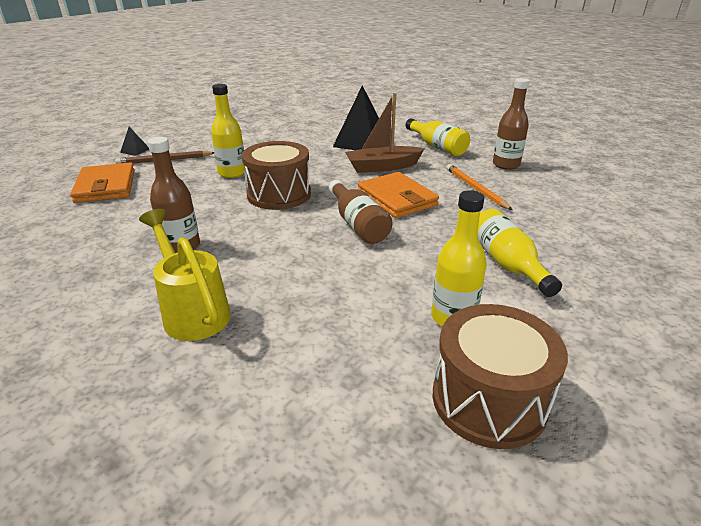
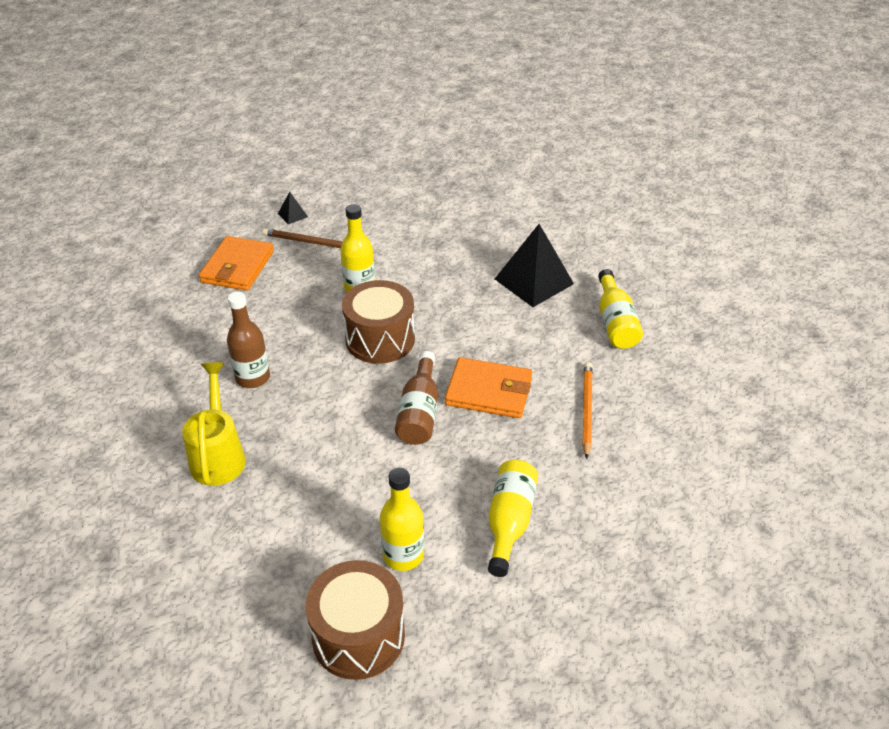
camera: 30 degrees right, 10 degrees up
(382, 167) = (518, 335): brown boat -> none
(397, 198) = (488, 391): orange wallet -> orange wallet turned 75 degrees counterclockwise
(506, 165) = (665, 385): brown bottle -> none

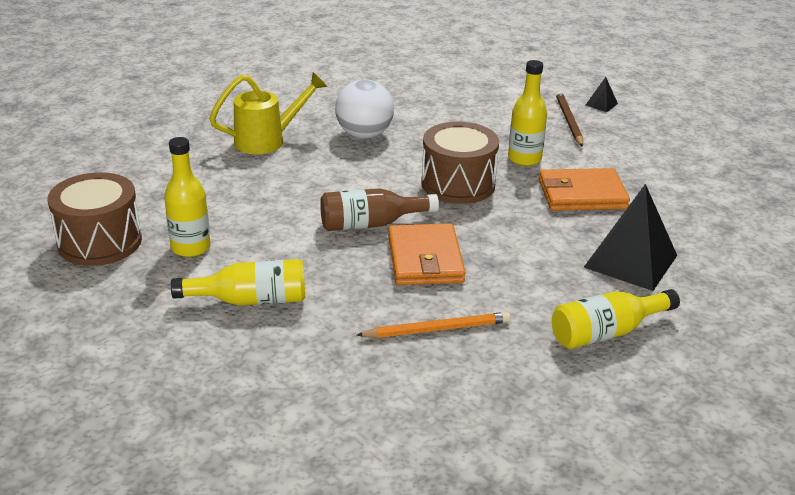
camera: 70 degrees right, 10 degrees down
(237, 267) = (501, 96): orange wallet -> orange wallet (582, 194)
(253, 378) = (364, 135): brown bottle -> white ball

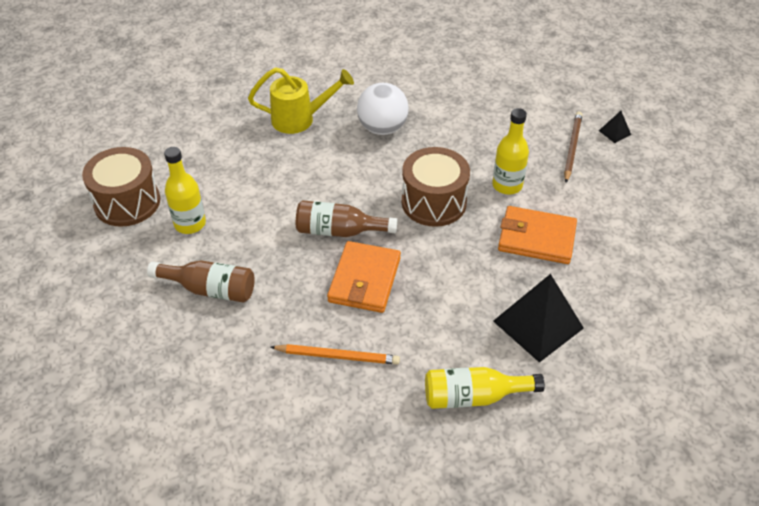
camera: 20 degrees right, 15 degrees up
(250, 300) = (210, 289): yellow bottle -> brown bottle

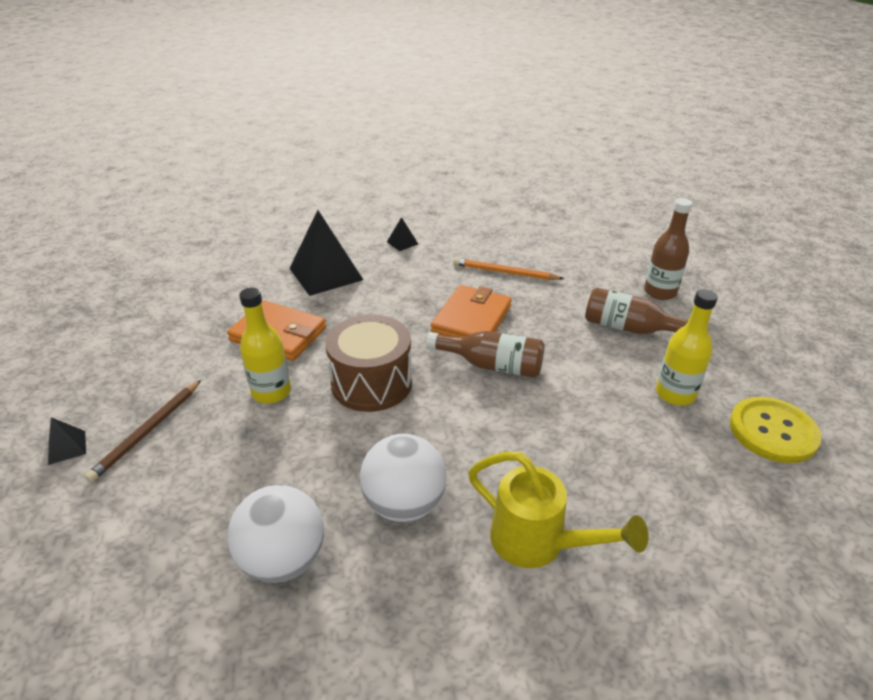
camera: 170 degrees left, 10 degrees down
(127, 202) = (773, 431): brown drum -> yellow button
(164, 347) = (660, 292): none -> brown bottle
(300, 119) = (539, 543): yellow watering can -> yellow watering can turned 150 degrees counterclockwise
(439, 97) = (283, 559): none -> white ball
(473, 396) = (402, 243): yellow bottle -> black pyramid

